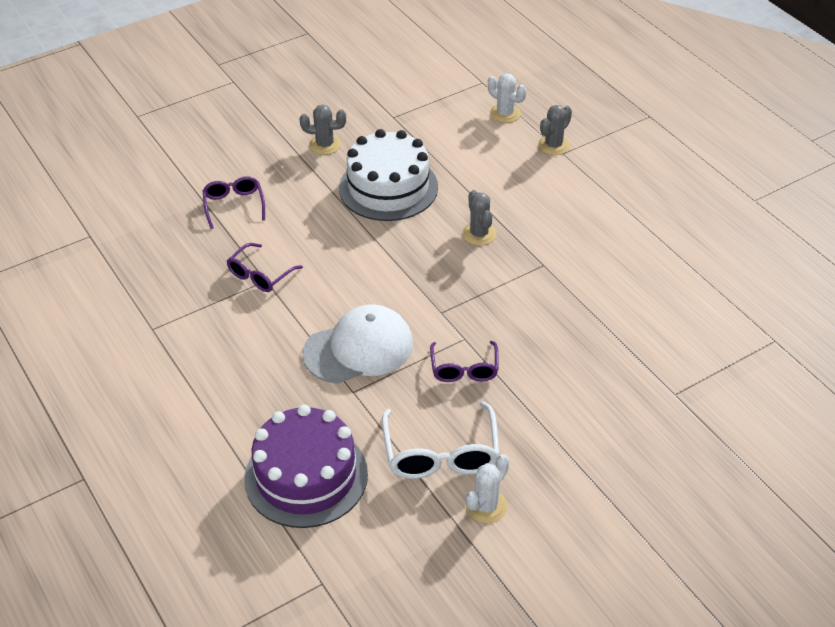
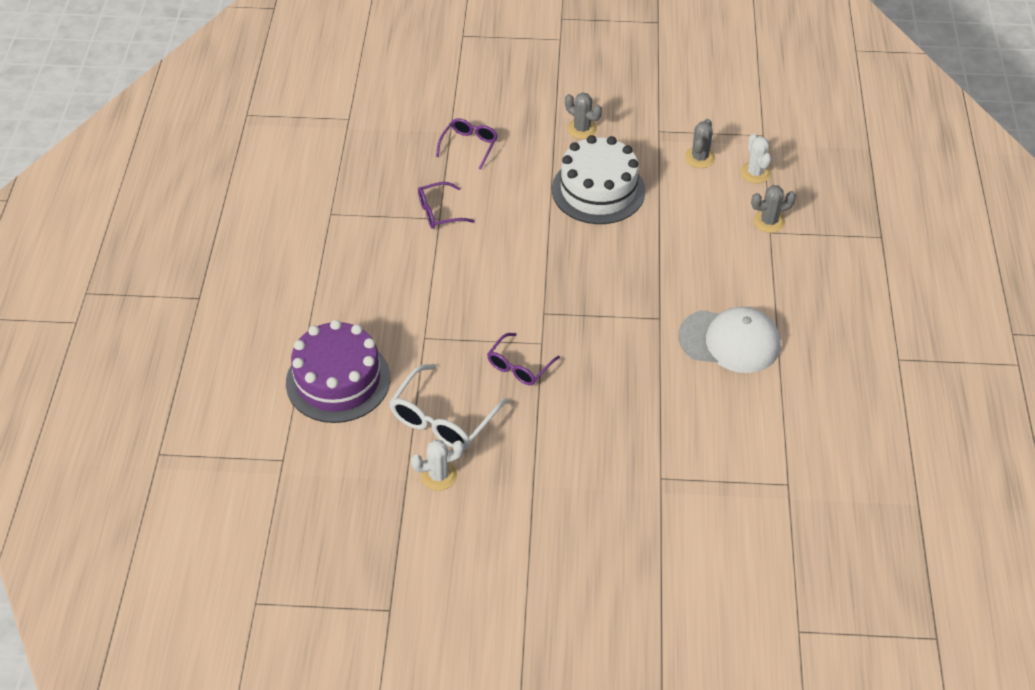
camera: 35 degrees right, 5 degrees up
(359, 349) = (458, 308): white cap -> white cap (730, 341)
(479, 234) = (633, 266): grey cactus -> grey cactus (699, 158)

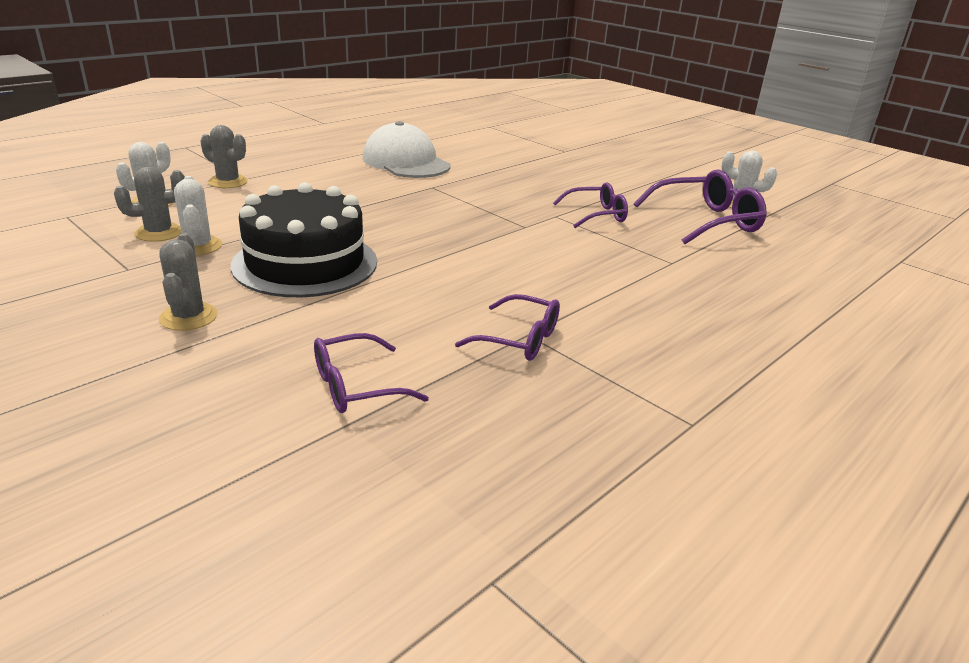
camera: 140 degrees left, 20 degrees down
(338, 380) = (803, 277): purple cake -> none
(443, 419) = (706, 221): white glasses -> purple glasses
(598, 190) = (305, 263): white cake -> black cake
(664, 164) = (198, 246): none -> white cactus

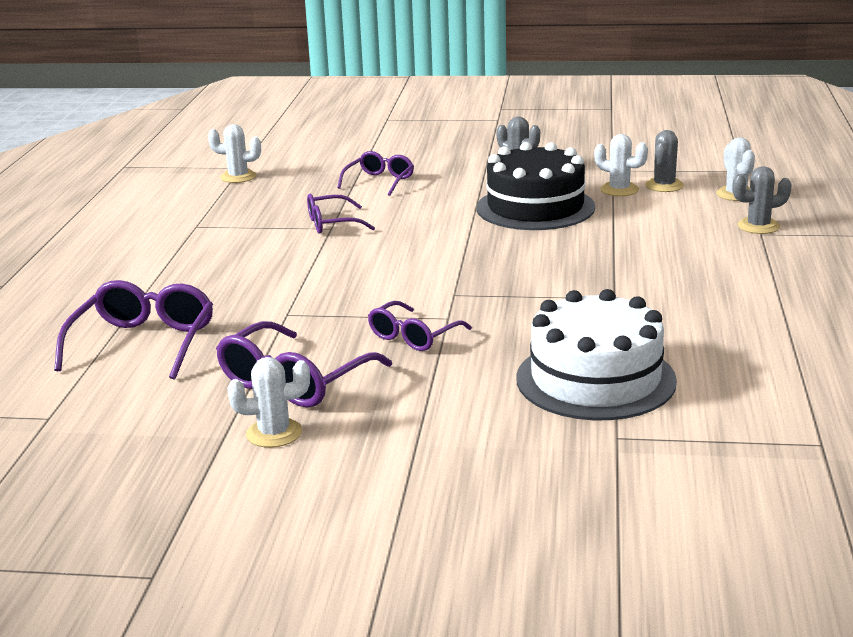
camera: 145 degrees right, 5 degrees down
(406, 162) = (715, 315): white cap -> none
(530, 539) = (238, 177): none -> white cactus
(531, 166) = (595, 379): none -> white cake
(814, 286) = (144, 343): none -> purple glasses

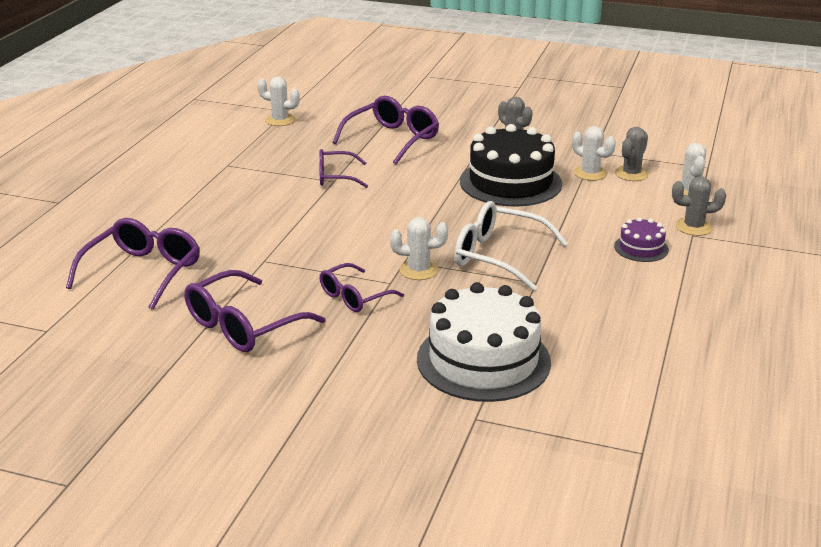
camera: 10 degrees right, 5 degrees up
(274, 433) = (208, 371): white cactus -> white cactus (418, 270)
(380, 181) = (393, 139): purple glasses -> purple glasses, size x1.58
(558, 278) = (498, 256): none -> white glasses
(712, 252) = (641, 248): none -> purple cake

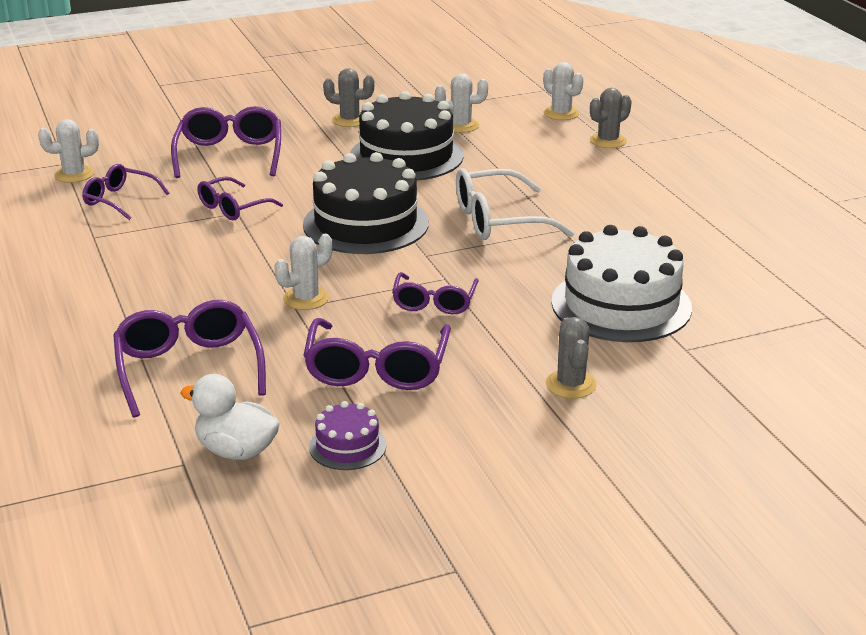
camera: 40 degrees left, 0 degrees up
(83, 337) = (236, 451): none -> white duck
(279, 146) = (119, 200): none -> purple glasses
(401, 221) = (366, 224): none -> black cake
(418, 270) = (452, 258): white cactus -> white cactus (306, 298)
(631, 174) = (494, 115): grey cactus -> grey cactus (571, 384)
(641, 248) = (596, 171): purple cake -> purple cake (347, 446)

